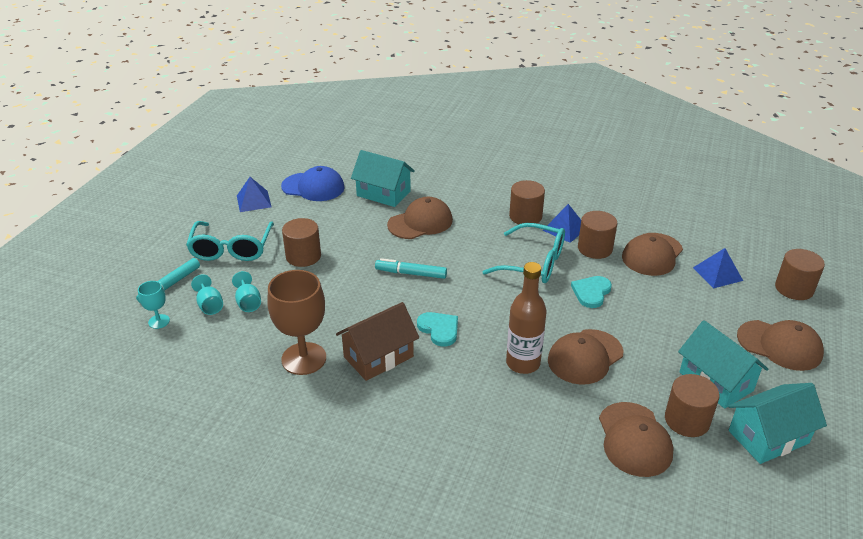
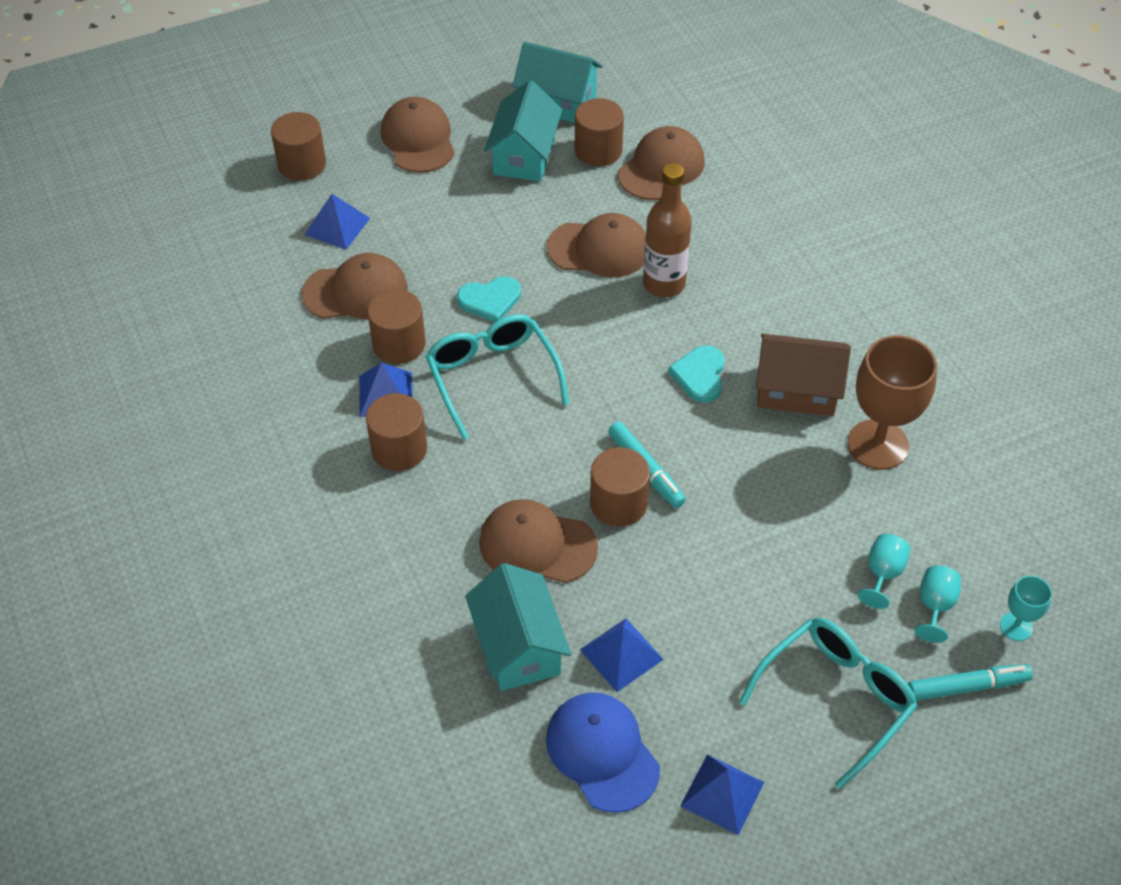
camera: 135 degrees left, 15 degrees up
(303, 256) = (749, 603): brown cylinder -> brown cylinder (618, 503)
(340, 213) = (621, 654): none -> blue pyramid

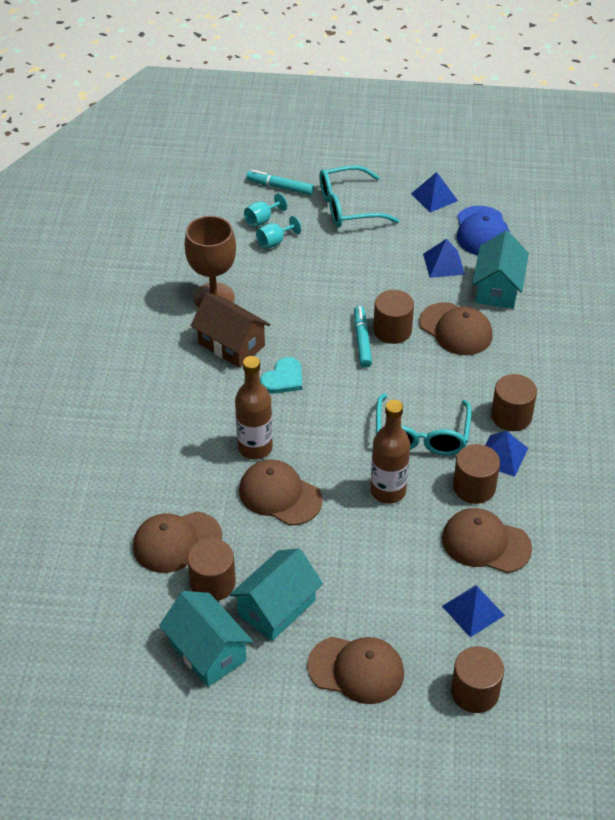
camera: 150 degrees left, 5 degrees down
(418, 139) = (356, 670): brown cap -> brown cap turned 90 degrees counterclockwise
(490, 300) = (388, 491): turquoise heart -> brown bottle
(1016, 626) = (231, 197): turquoise goblet -> none

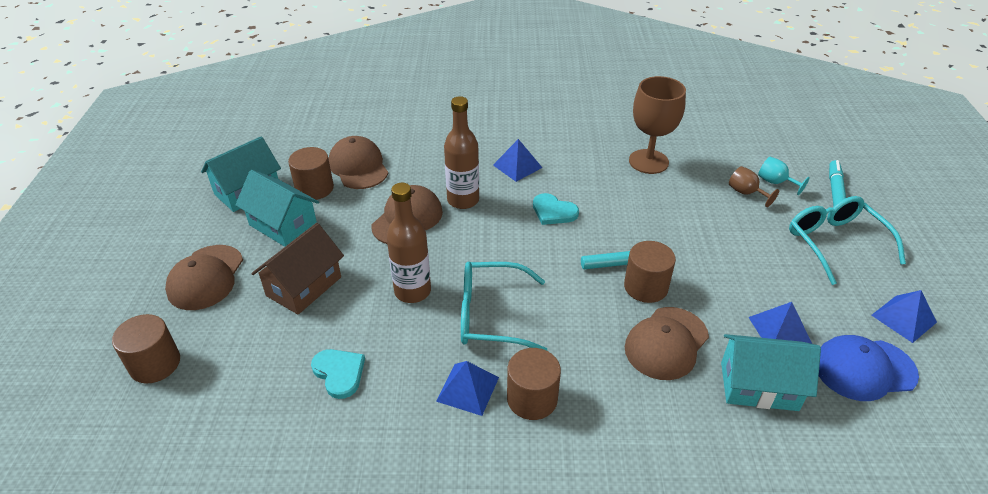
camera: 85 degrees right, 5 degrees down
(231, 344) = (589, 177): brown house -> brown house (304, 286)
(274, 242) = (746, 193): turquoise goblet -> brown goblet
(473, 610) = (253, 362): blue pyramid -> blue pyramid (517, 166)
(474, 487) = (419, 362): brown cylinder -> none
(486, 543) = (339, 373): brown cap -> turquoise heart

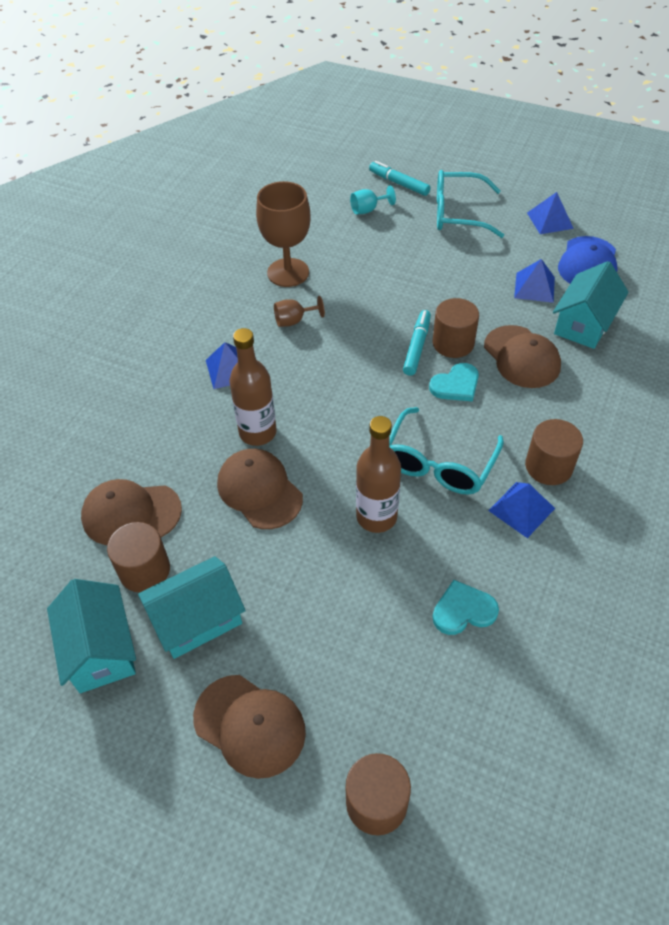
camera: 65 degrees left, 10 degrees up
(304, 286) = (319, 617): brown house -> none
(553, 211) = (319, 367): turquoise heart -> turquoise heart (456, 385)
(746, 193) = (371, 232): brown goblet -> brown goblet (294, 321)

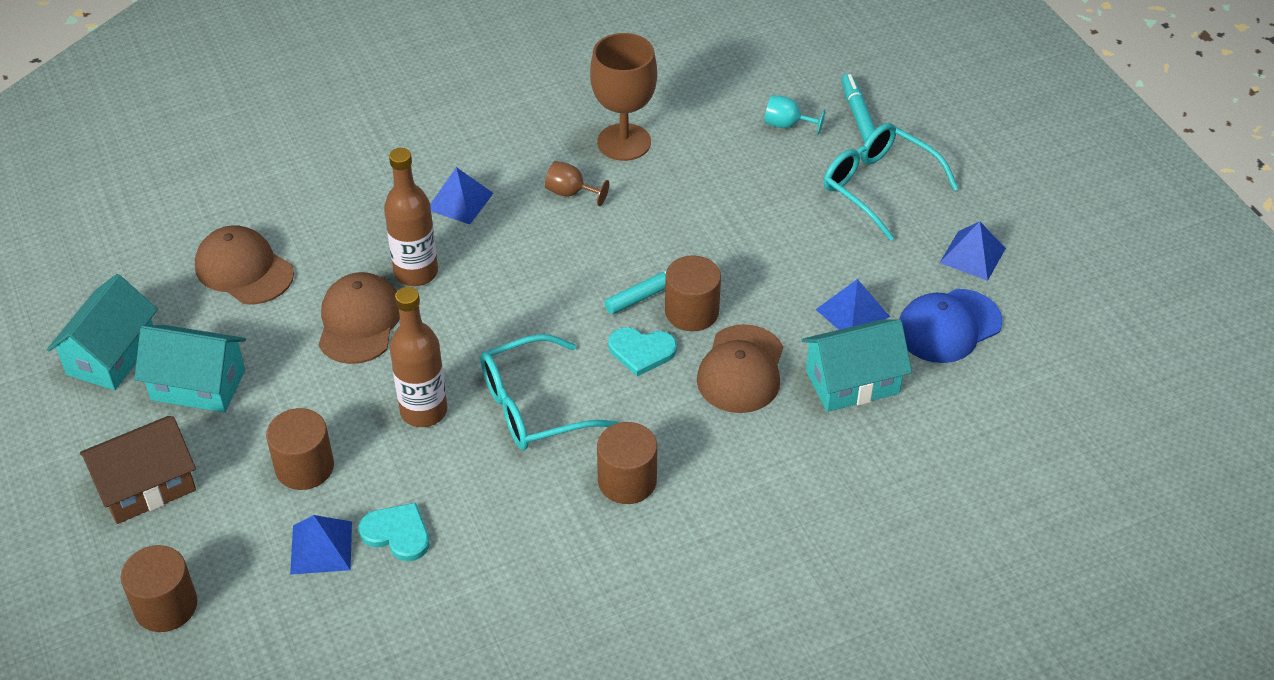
camera: 40 degrees right, 5 degrees down
(144, 570) = (204, 320): brown cylinder -> brown cylinder (304, 467)
(250, 725) = (146, 486): brown cap -> brown house
(521, 509) = (552, 496): blue pyramid -> blue pyramid (321, 547)

